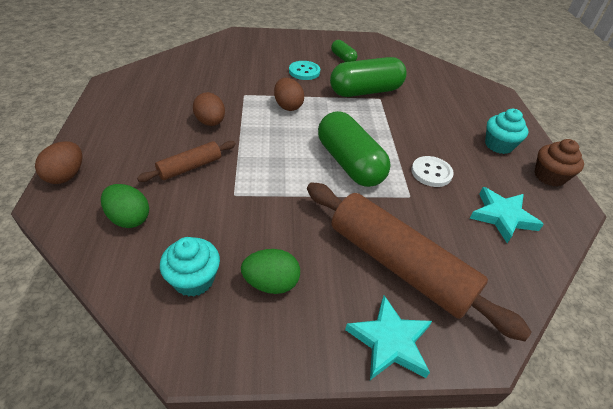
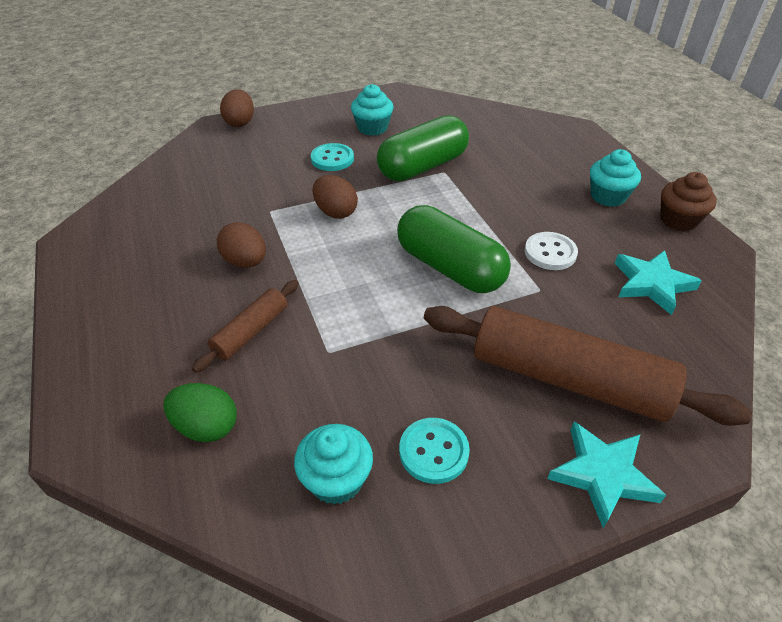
camera: 15 degrees left, 0 degrees up
(66, 176) = (83, 395): brown egg -> brown egg (240, 122)
(271, 283) = (433, 451): green egg -> turquoise button
(343, 58) = (372, 128): green capsule -> turquoise cupcake

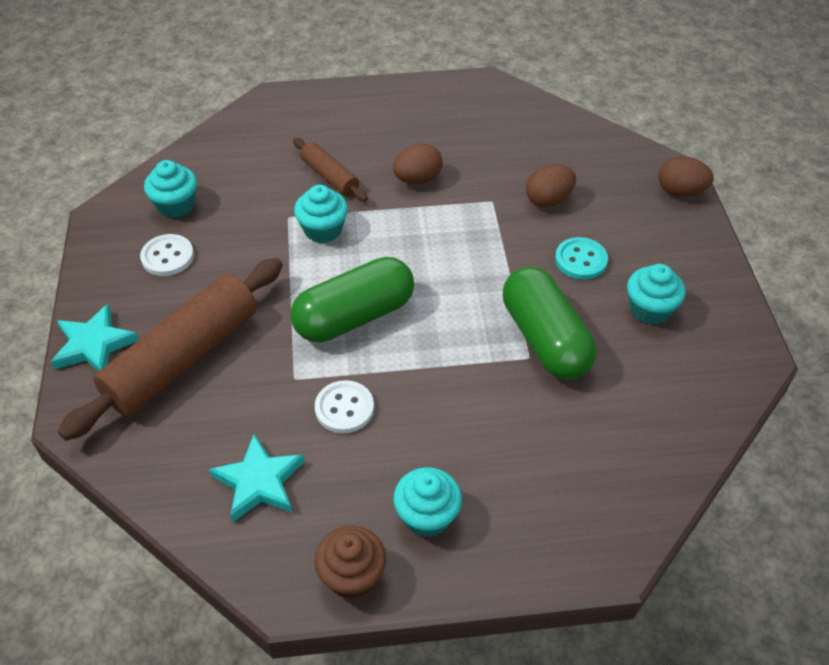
camera: 105 degrees right, 5 degrees up
(206, 427) = (251, 150): green egg -> none
(335, 212) = (474, 248): brown egg -> brown egg (548, 200)
(341, 316) = (323, 230): none -> turquoise cupcake
(433, 451) = (167, 257): turquoise button -> white button

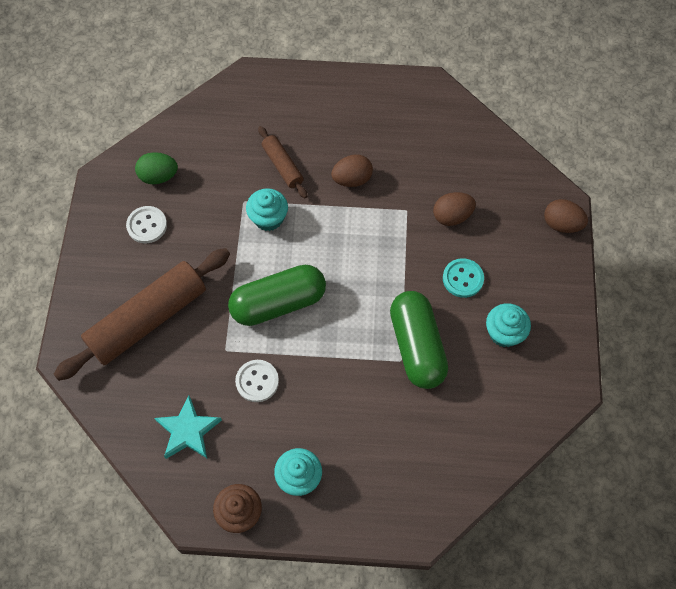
camera: 10 degrees right, 15 degrees up
(94, 345) = (85, 297): turquoise star -> none
(176, 205) = (159, 176): turquoise cupcake -> green egg

